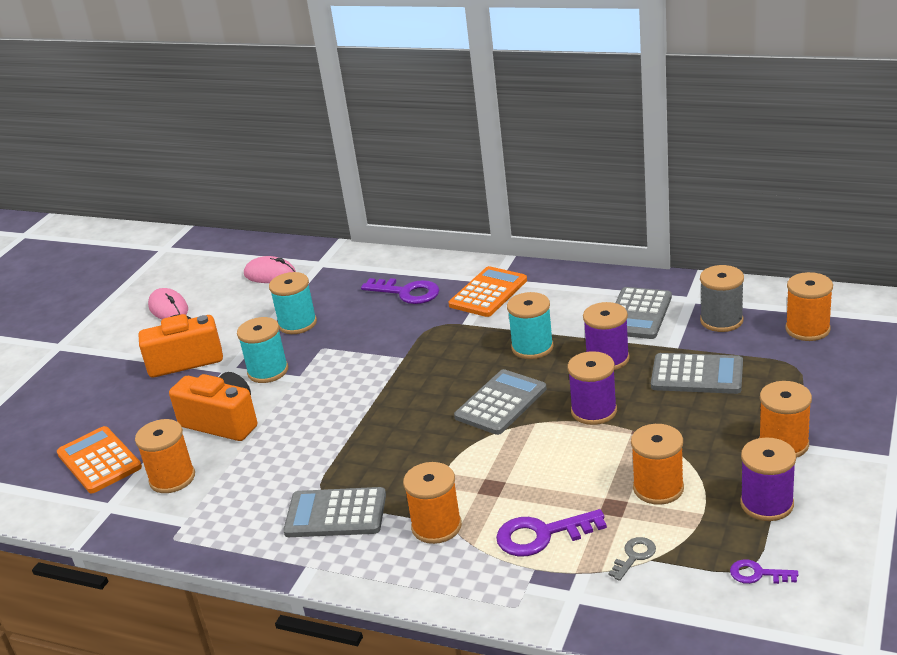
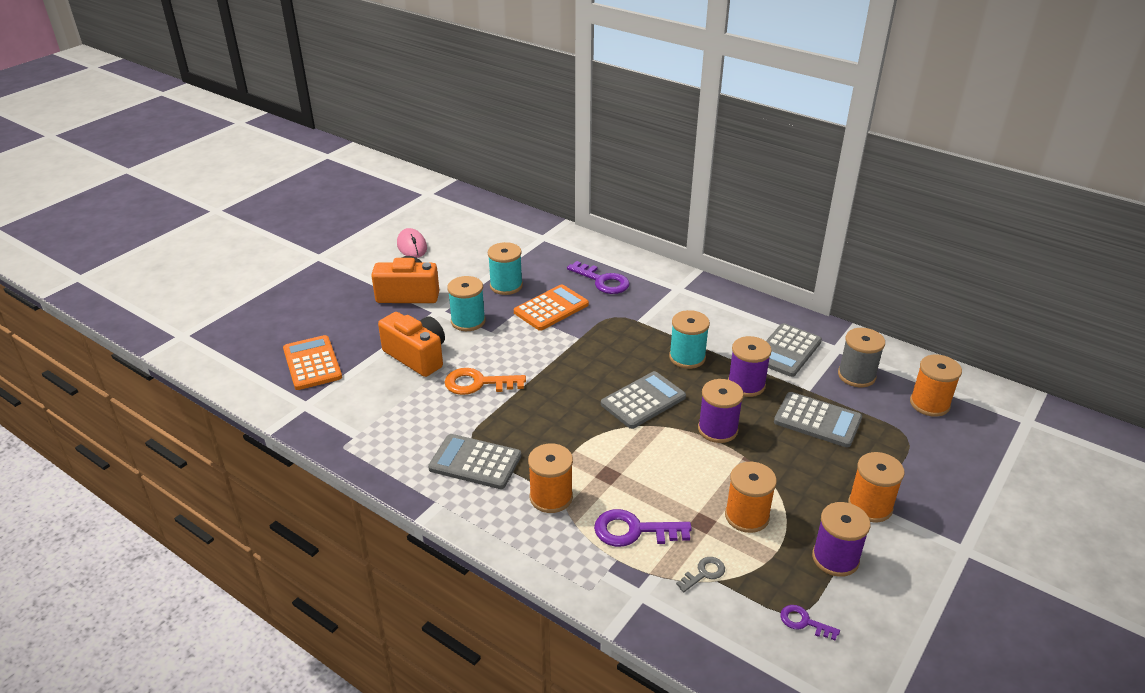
camera: 10 degrees right, 5 degrees up
(172, 478) = (361, 394): orange spool -> none
(270, 274) = (500, 237): pink mouse -> none
(306, 432) = (478, 383): none -> orange key
(488, 293) = (668, 298): orange calculator -> orange calculator (551, 308)

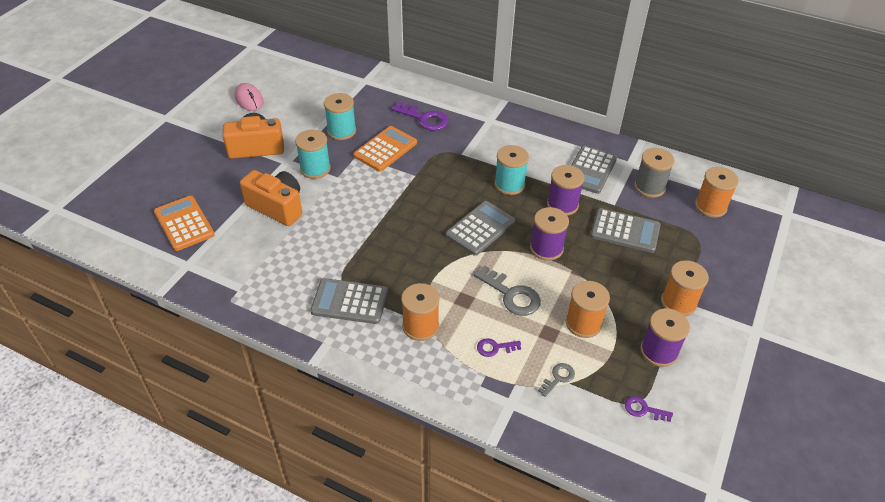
camera: 10 degrees left, 10 degrees up
(478, 383) = (336, 227): orange key -> none
(634, 531) = (495, 348): purple key -> purple key, size x0.55
(665, 475) = (511, 295): none -> grey key

